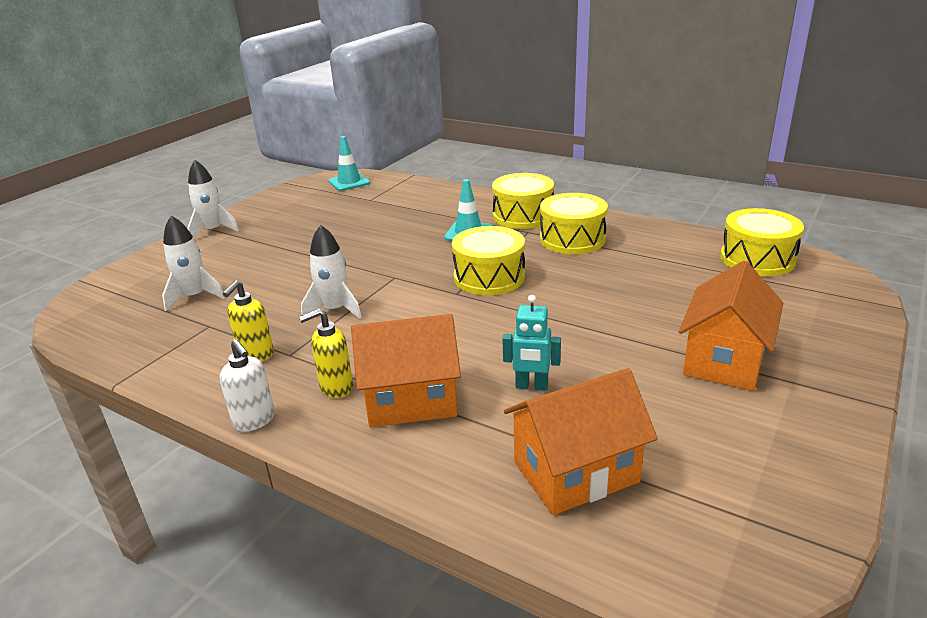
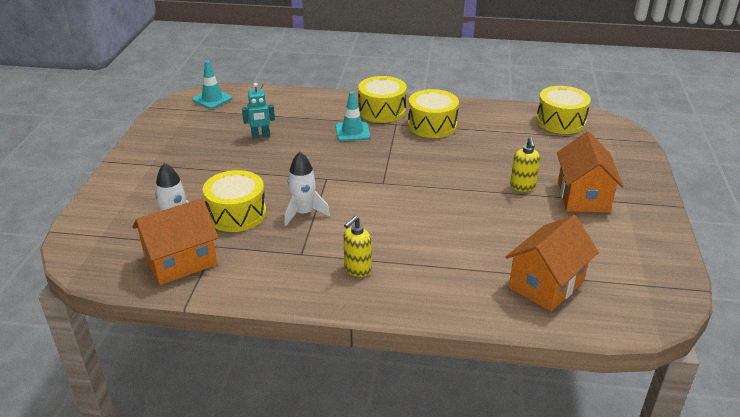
camera: 25 degrees left, 5 degrees up
(213, 231) = (130, 164): white rocket -> none
(254, 420) = (320, 305): white soap dispenser -> none
(256, 355) = (276, 259): yellow soap dispenser -> yellow soap dispenser (522, 187)
(411, 400) = (415, 265): orange house -> orange house (180, 261)
(489, 277) = (396, 166): yellow drum -> yellow drum (236, 214)
(531, 386) = (483, 238): turquoise robot -> turquoise robot (260, 136)

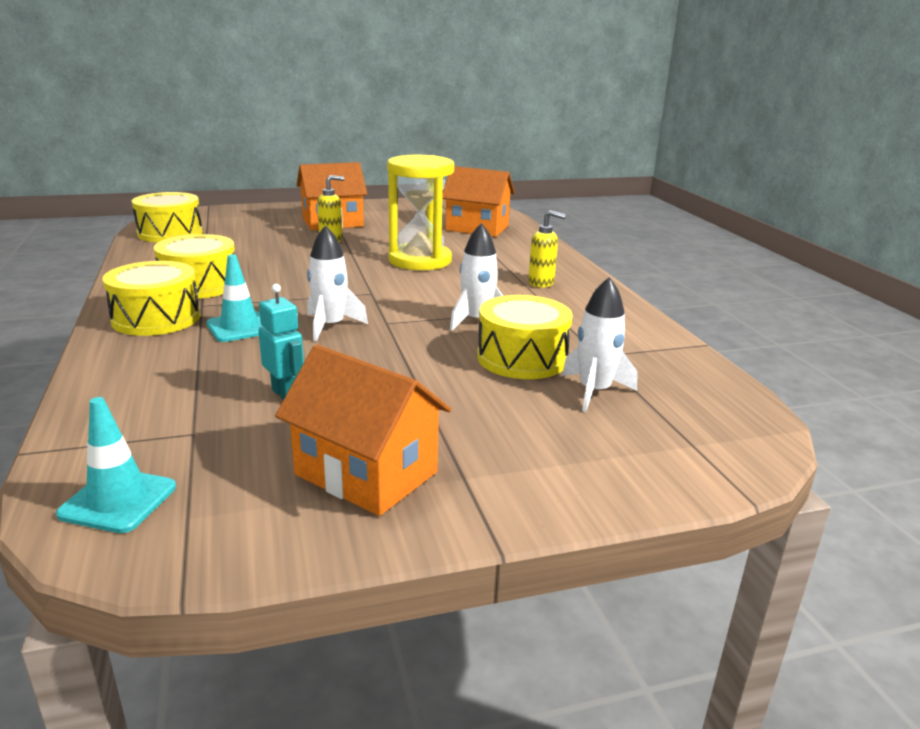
camera: 115 degrees left, 10 degrees down
(180, 261) = (652, 367): orange house -> orange house (366, 473)
(334, 159) = (330, 326): none -> white rocket
(447, 220) = (420, 260): none -> yellow hourglass

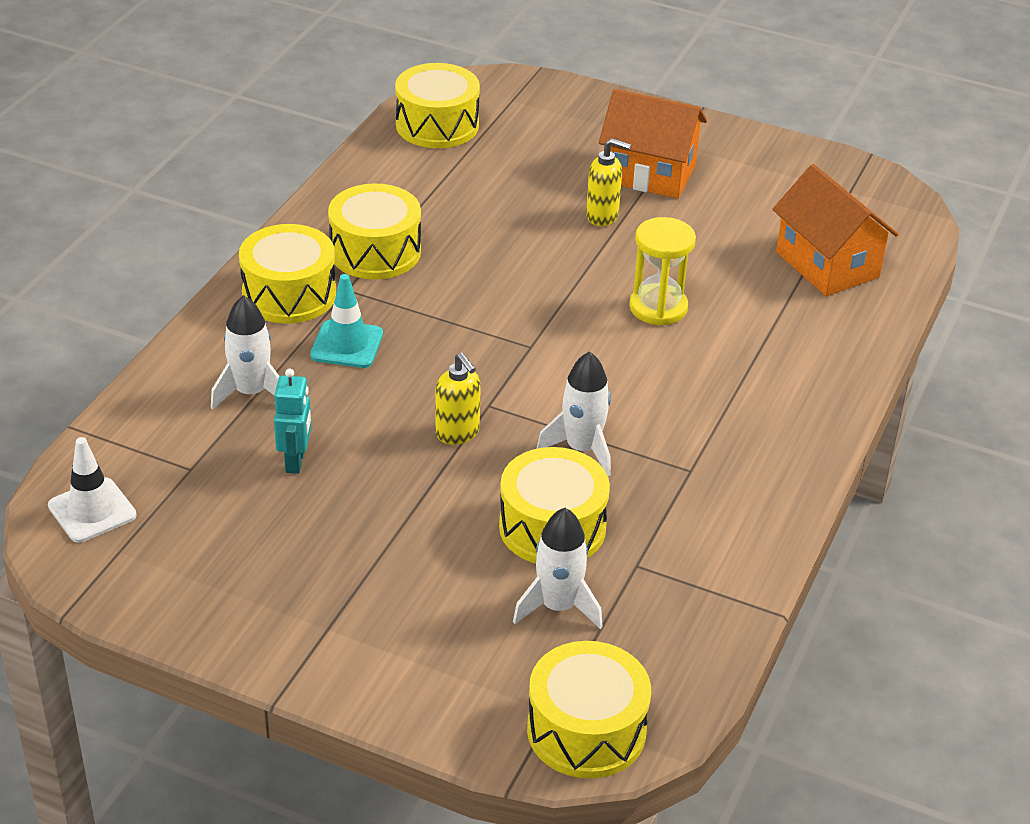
camera: 40 degrees right, 15 degrees up
(118, 500) = (92, 510): turquoise traffic cone -> white traffic cone
(330, 326) = (429, 384): white rocket -> white rocket (251, 392)
(366, 473) = (265, 582): orange house -> none
(420, 260) = (658, 307): yellow hourglass -> yellow hourglass, size x0.65
(541, 283) = (746, 420): yellow soap dispenser -> yellow soap dispenser (457, 433)
(729, 443) = (586, 730): none -> yellow drum

